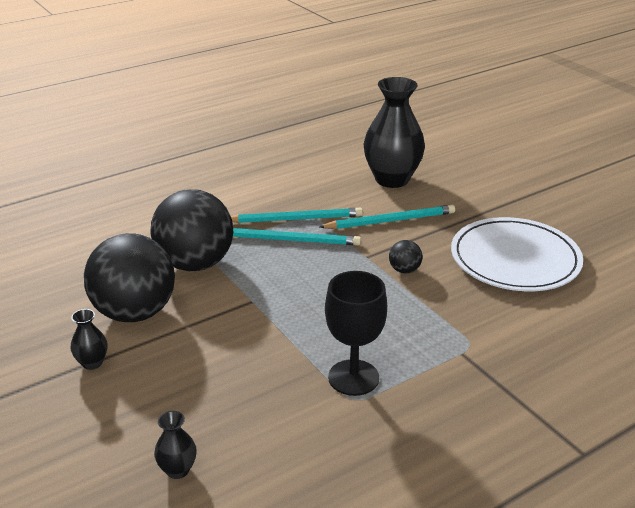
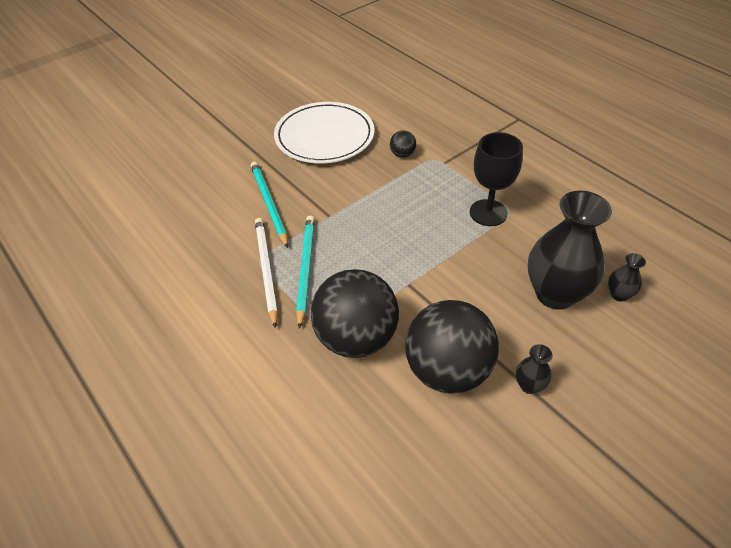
camera: 95 degrees left, 15 degrees up
(295, 219) = (266, 270): turquoise pencil -> white pencil
(392, 179) = (190, 206): black vase -> black vase (555, 294)
(404, 270) = (347, 193): black ball -> black ball (402, 154)

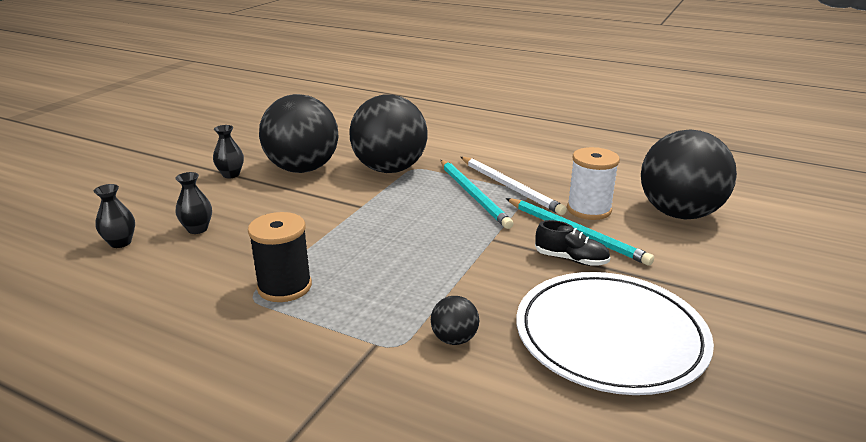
camera: 155 degrees right, 20 degrees down
(178, 201) = (679, 214): none -> black ball
(234, 224) = (589, 210): none -> white spool
(295, 184) = (571, 259): none -> black shoe
(488, 213) = (284, 287): black goblet -> black spool
(555, 294) = (197, 229): black vase -> black vase, size x0.43

